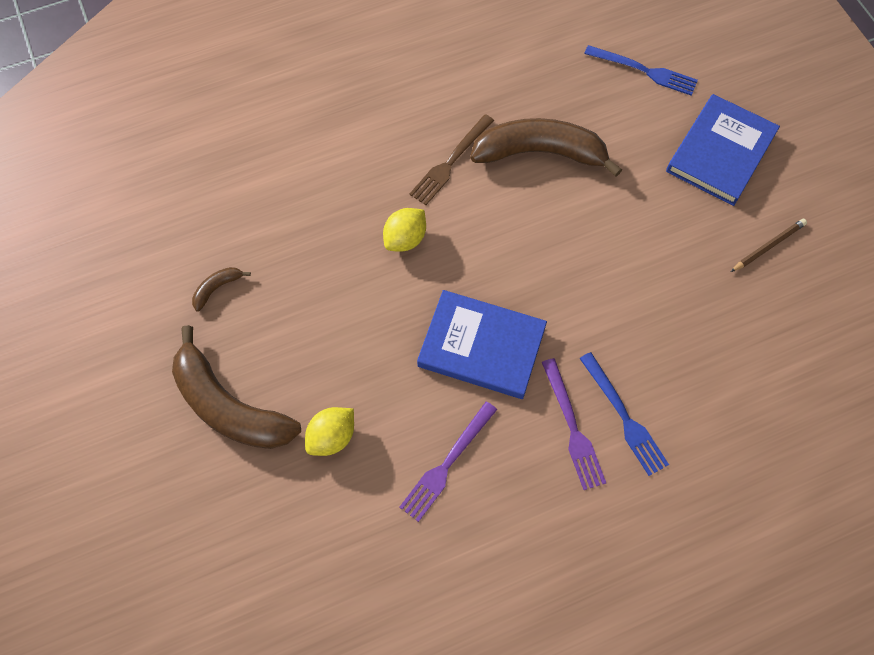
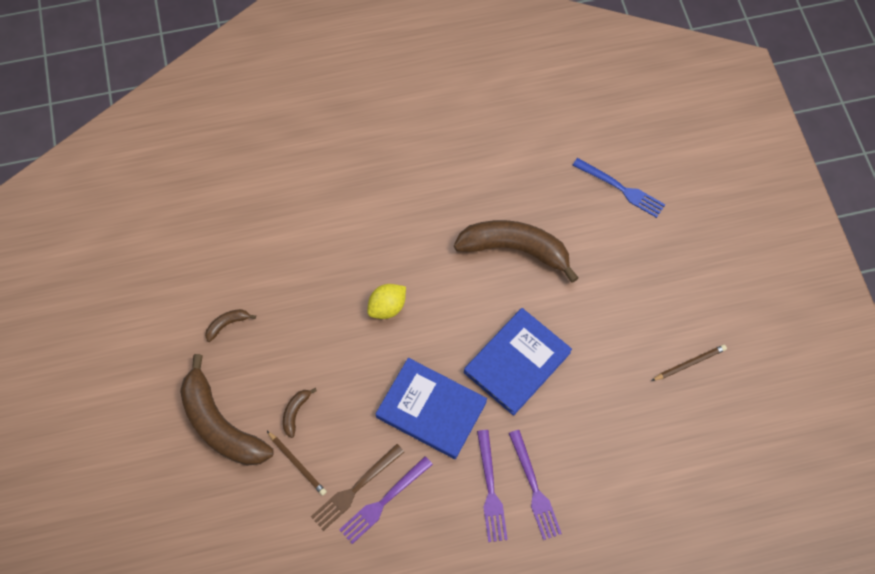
camera: 10 degrees right, 0 degrees up
(319, 377) = (295, 412): none -> brown banana
(332, 437) = (297, 464): yellow lemon -> brown pencil
(450, 162) = (438, 245): brown fork -> brown fork (355, 489)
(624, 417) = (534, 488): blue fork -> purple fork
(720, 152) = (669, 273): blue book -> blue book (517, 362)

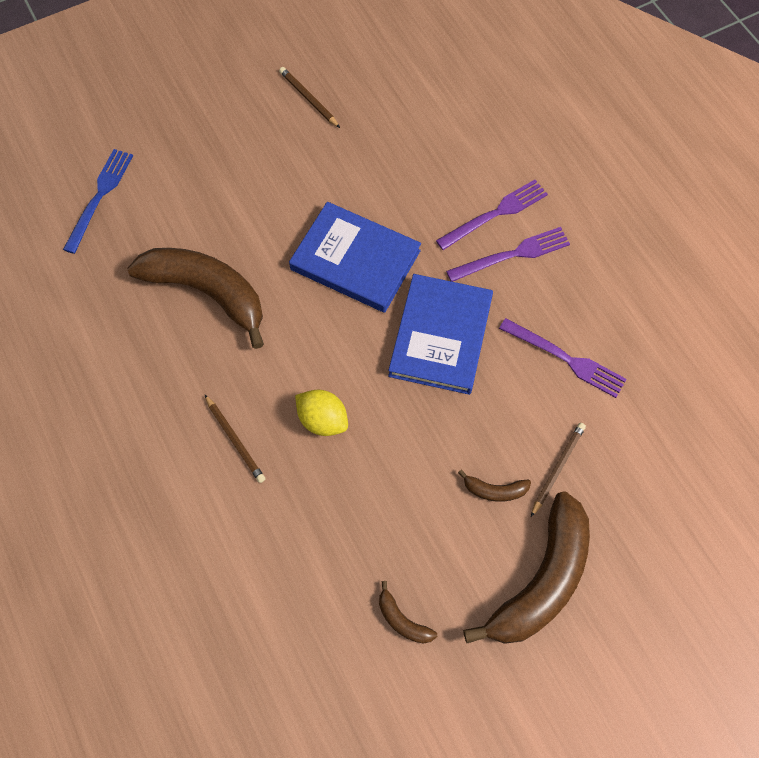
camera: 105 degrees left, 0 degrees up
(355, 489) = (563, 393): brown fork -> none
(390, 246) = (235, 440): none -> brown pencil
(515, 249) = (207, 293): brown banana -> brown banana turned 120 degrees clockwise

